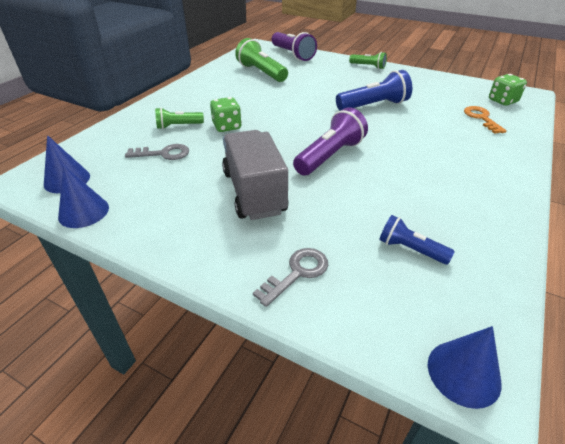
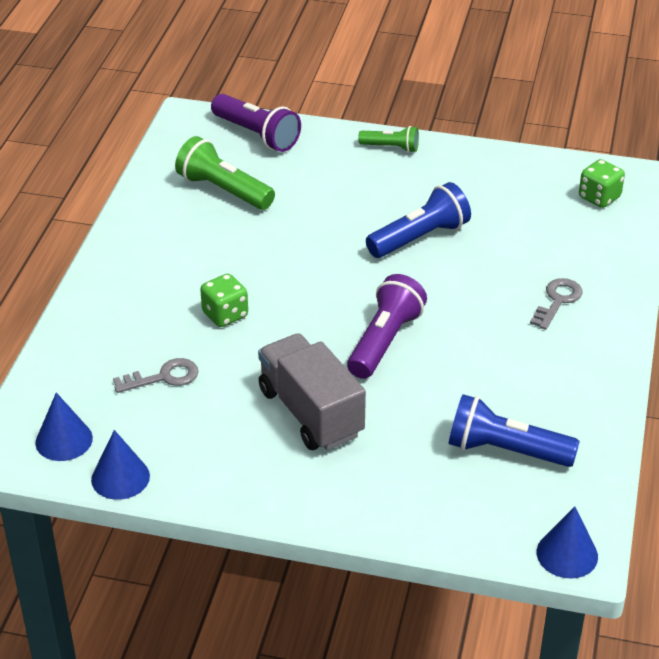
camera: 15 degrees left, 0 degrees up
(178, 126) = (154, 326): green flashlight -> none
(297, 273) = (397, 499): grey key -> grey key (557, 301)
(410, 249) = (505, 450): blue flashlight -> blue flashlight, size x1.69
(481, 118) = (571, 238): orange key -> none

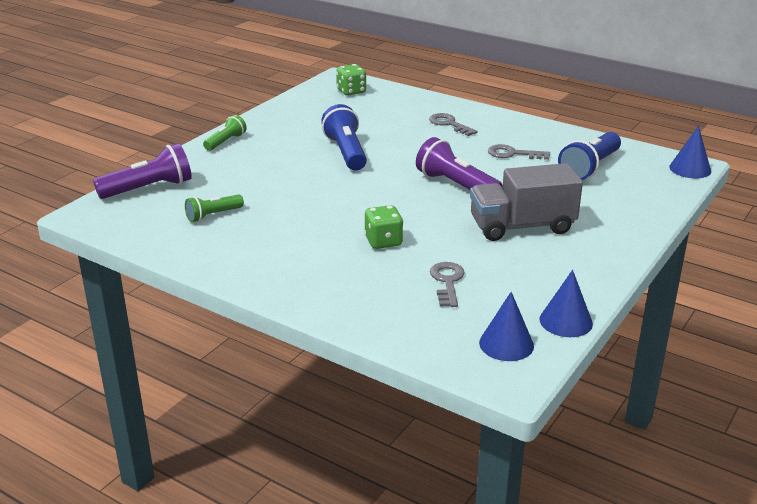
camera: 70 degrees left, 10 degrees down
(223, 190) = (213, 215): green flashlight -> green flashlight, size x0.59
(504, 373) = (513, 154): none -> grey key

